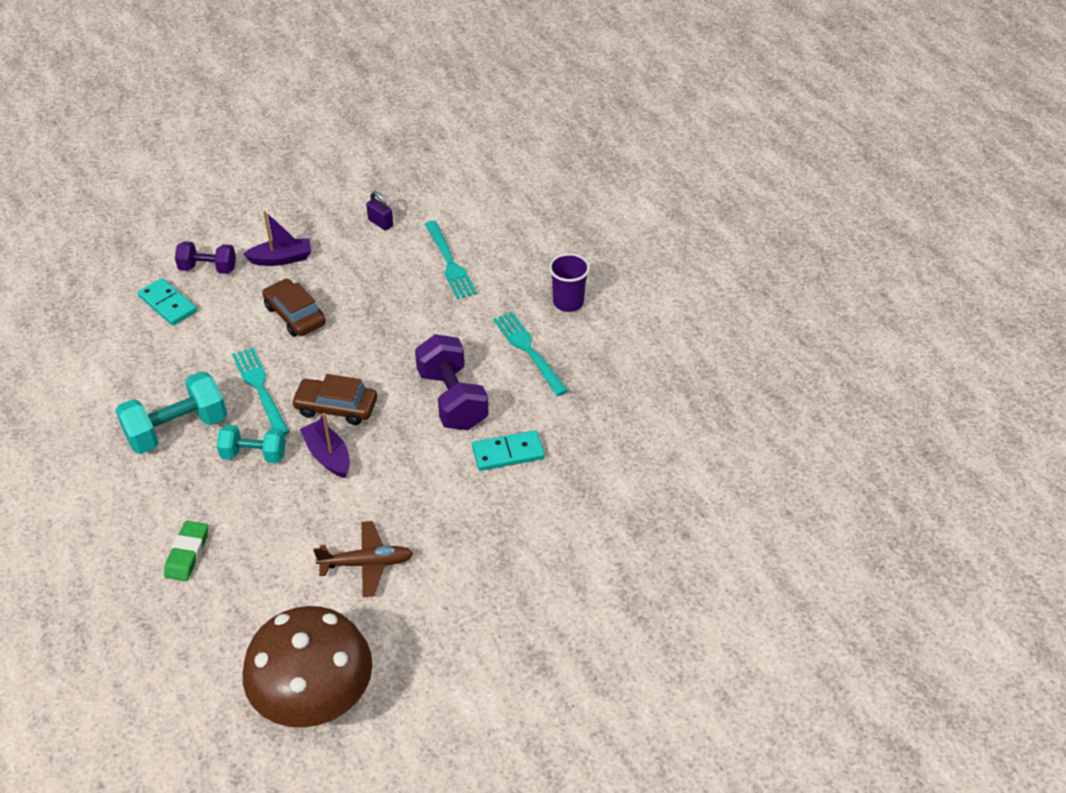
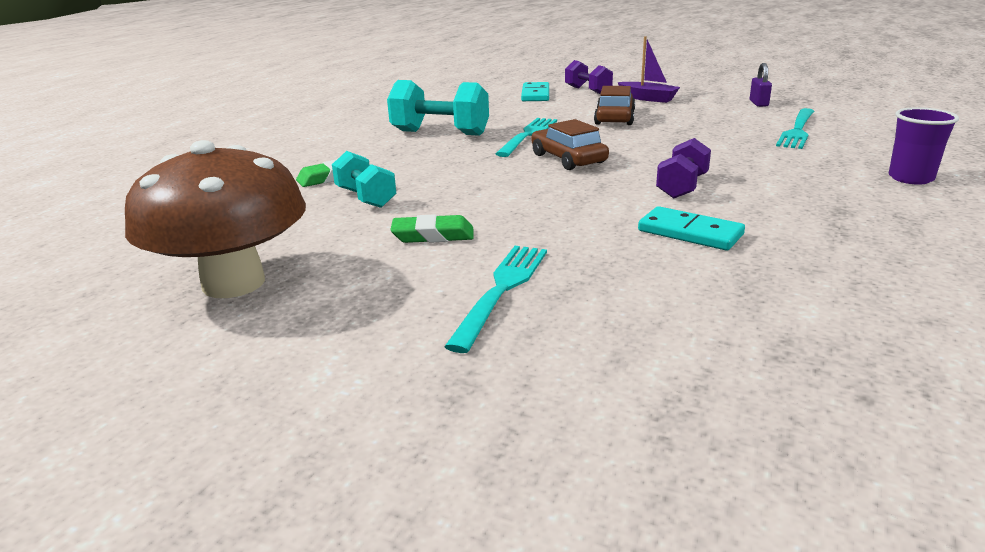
camera: 50 degrees right, 20 degrees down
(254, 454) = (465, 157): turquoise dumbbell -> turquoise dumbbell (366, 198)
(328, 456) = (516, 175): purple boat -> none
(367, 563) = (433, 235): brown plane -> green eraser
(452, 399) = (682, 187): purple dumbbell -> purple dumbbell, size x0.63
(528, 351) = (815, 188): turquoise fork -> turquoise fork (501, 290)

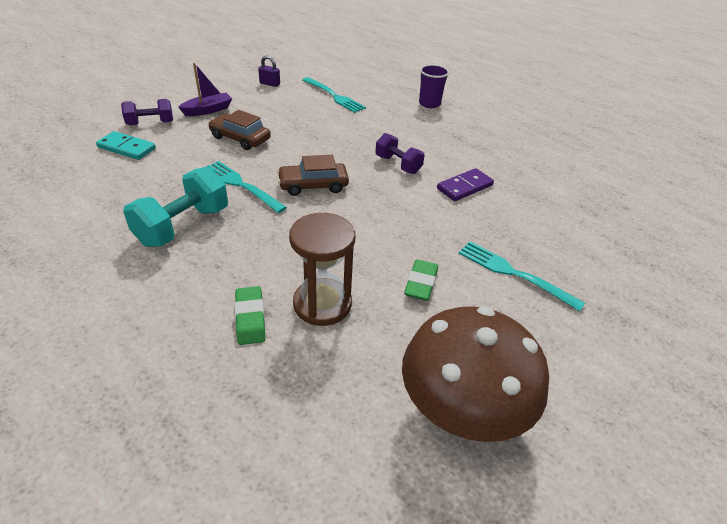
camera: 75 degrees left, 15 degrees up
(366, 198) = (322, 304): turquoise dumbbell -> brown hourglass
(690, 233) = (464, 187): turquoise domino -> purple domino

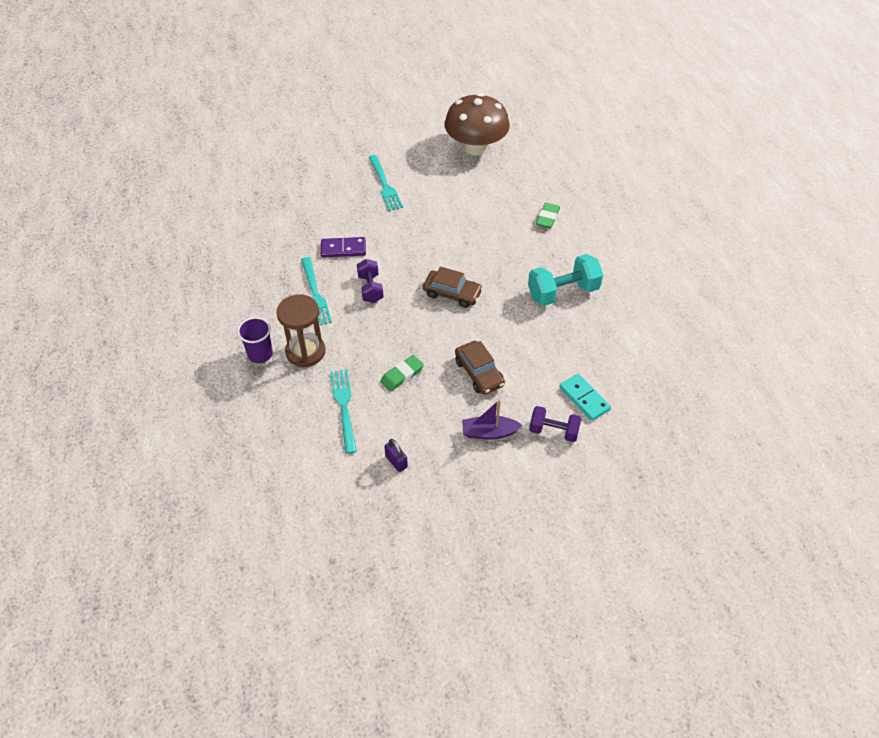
camera: 145 degrees left, 10 degrees up
(241, 185) = (506, 314): turquoise fork -> turquoise fork (315, 294)
(322, 304) = (505, 210): brown hourglass -> brown hourglass (305, 351)
(421, 283) = (442, 200): green eraser -> green eraser (402, 375)

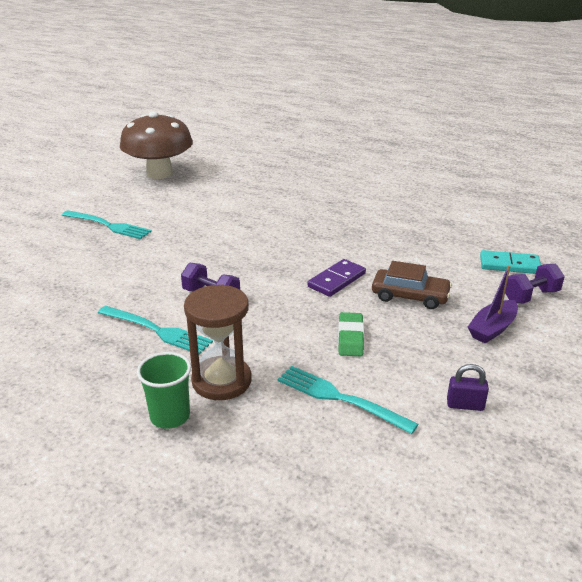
camera: 45 degrees left, 20 degrees down
(260, 354) = (170, 416): purple cup -> green cup
(343, 249) = (134, 284): purple domino -> purple domino (337, 280)
(452, 293) = (294, 261): brown car -> none
(547, 218) = (289, 185): green eraser -> none
(563, 292) = (378, 217): turquoise dumbbell -> none

